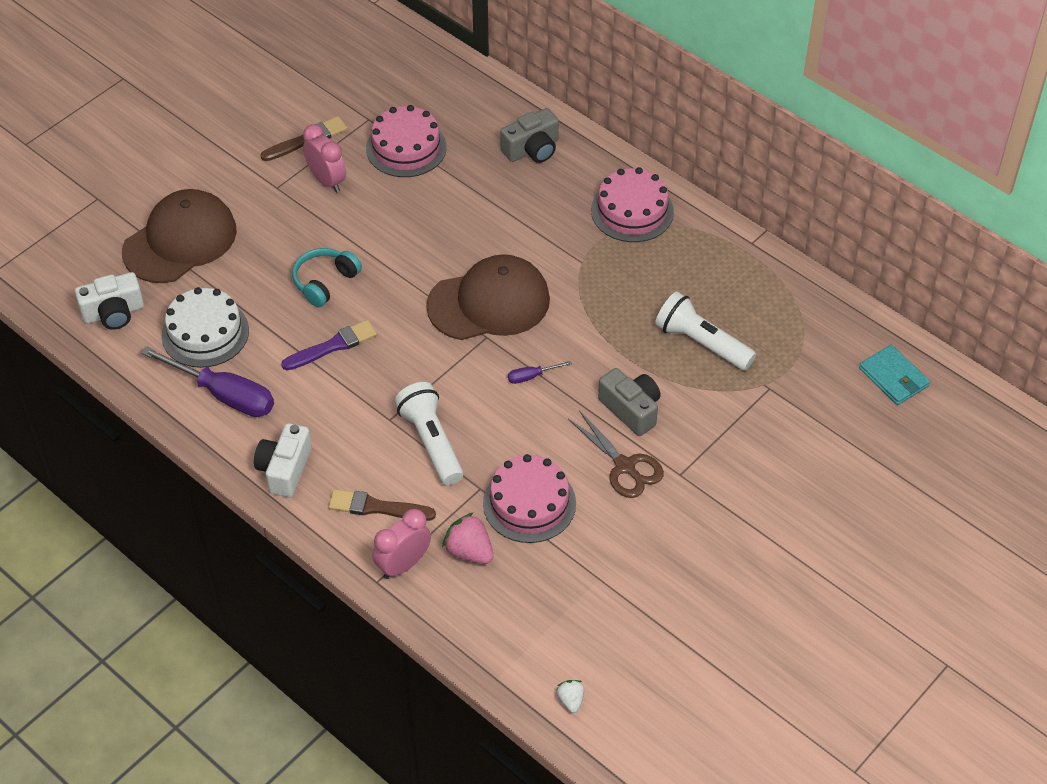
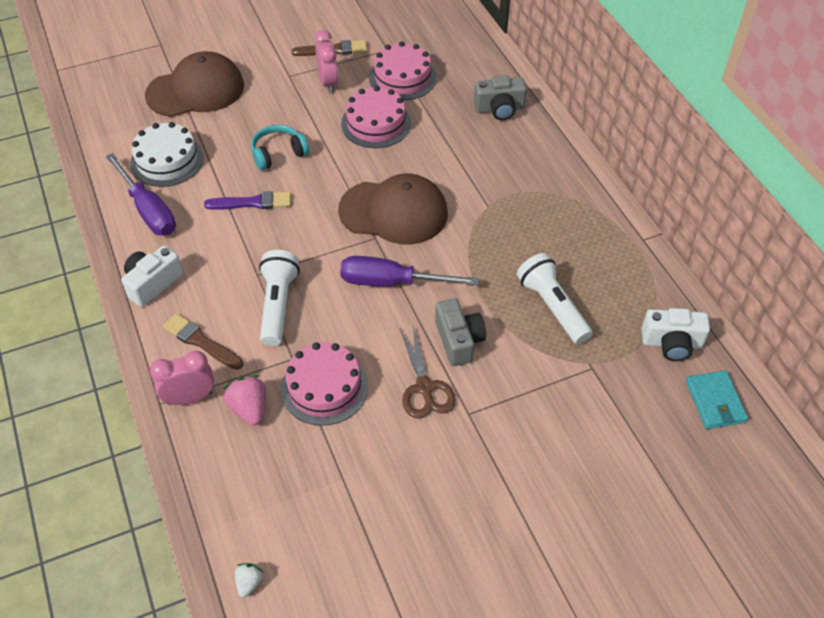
camera: 25 degrees right, 0 degrees up
(113, 313) = (114, 124): white camera -> white camera (672, 343)
(531, 376) = (391, 282): purple screwdriver -> purple screwdriver, size x2.29
(632, 211) = (553, 180): pink cake -> pink cake (376, 123)

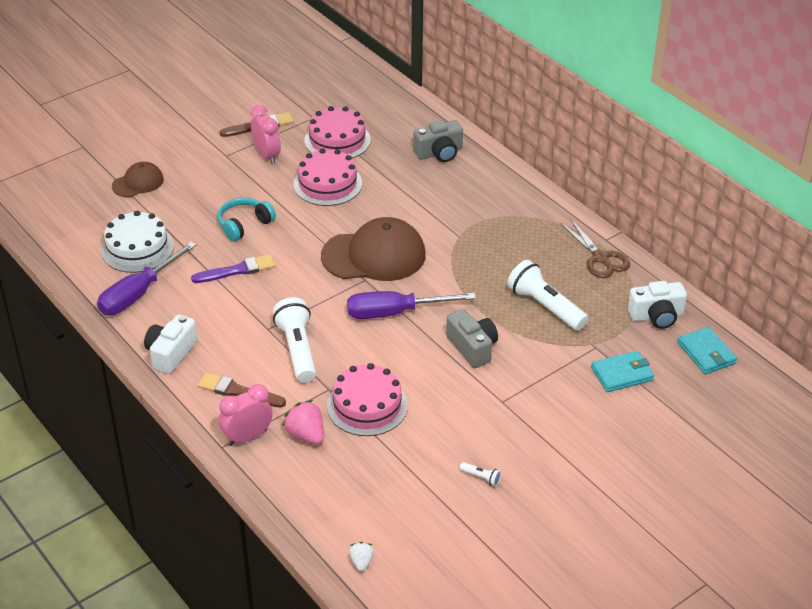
camera: 15 degrees left, 10 degrees down
(148, 210) = (138, 294): purple screwdriver -> purple screwdriver turned 90 degrees clockwise
(195, 90) = (138, 183): brown cap -> brown cap, size x0.54
(414, 505) = (481, 477): none -> white flashlight
(424, 388) = (456, 389): brown scissors -> brown scissors (600, 258)
(611, 408) = (622, 374): none -> turquoise wallet

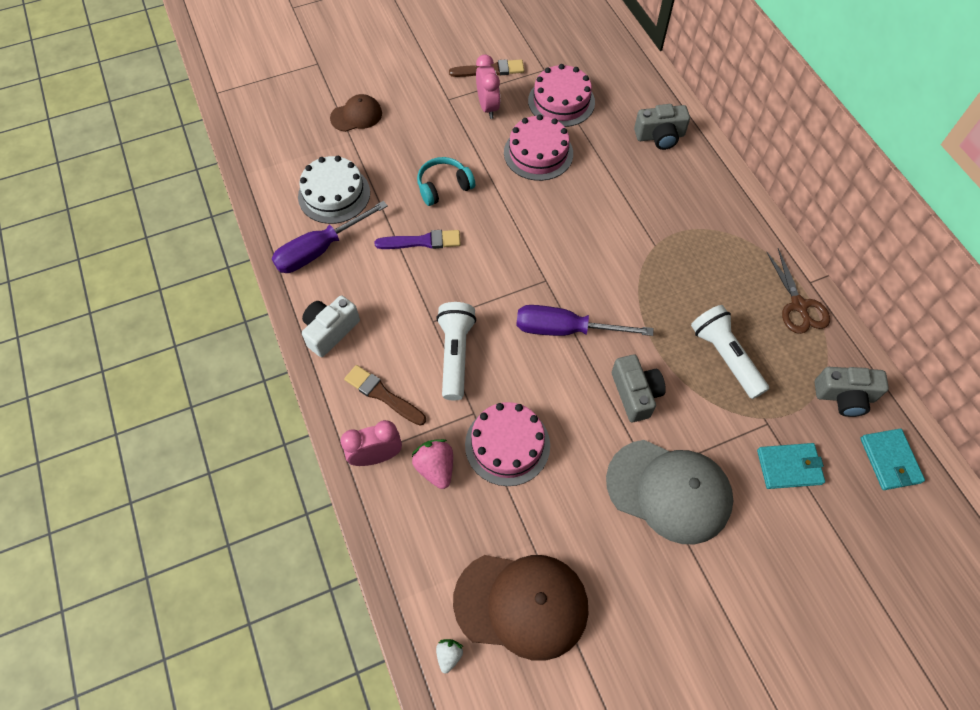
camera: 15 degrees right, 20 degrees up
(374, 255) = (562, 252): brown cap -> brown cap (521, 604)
(481, 477) = (603, 572): white flashlight -> none
(522, 410) = (669, 491): none -> grey cap
(656, 316) = (844, 396): white camera -> grey camera

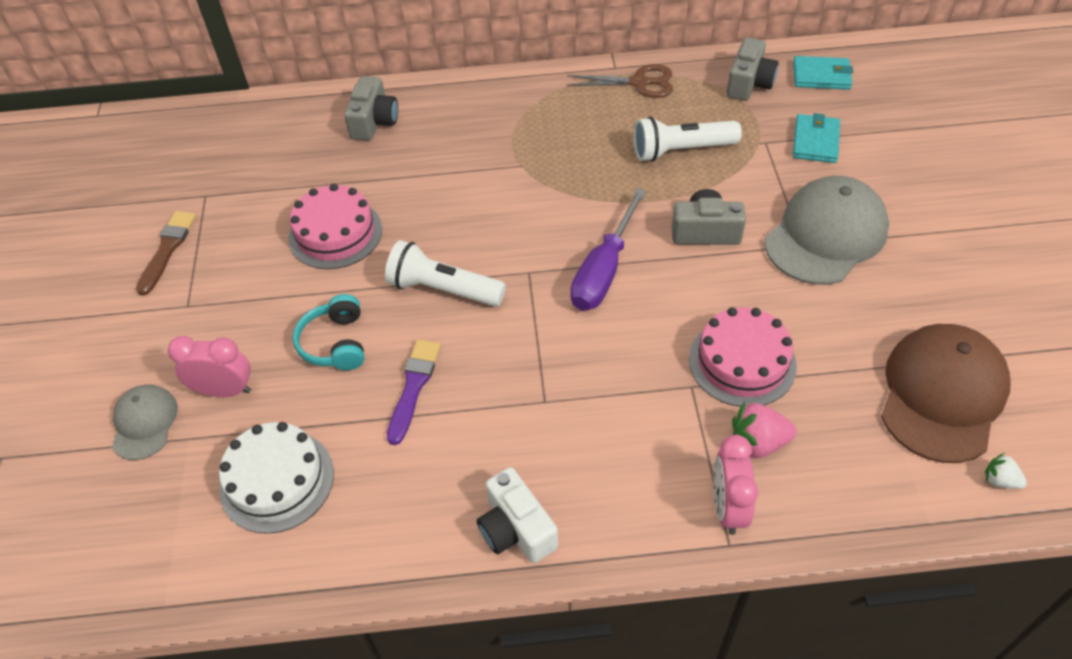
camera: 70 degrees left, 10 degrees down
(320, 250) = (369, 518): purple screwdriver -> none
(356, 115) = (144, 423): brown cap -> grey cap
(383, 395) = (638, 482): brown brush -> none
(455, 355) = (603, 387): white flashlight -> white flashlight (443, 289)
(488, 107) = (229, 266): pink clock -> pink clock (225, 390)
(561, 101) = (268, 192): pink cake -> none

